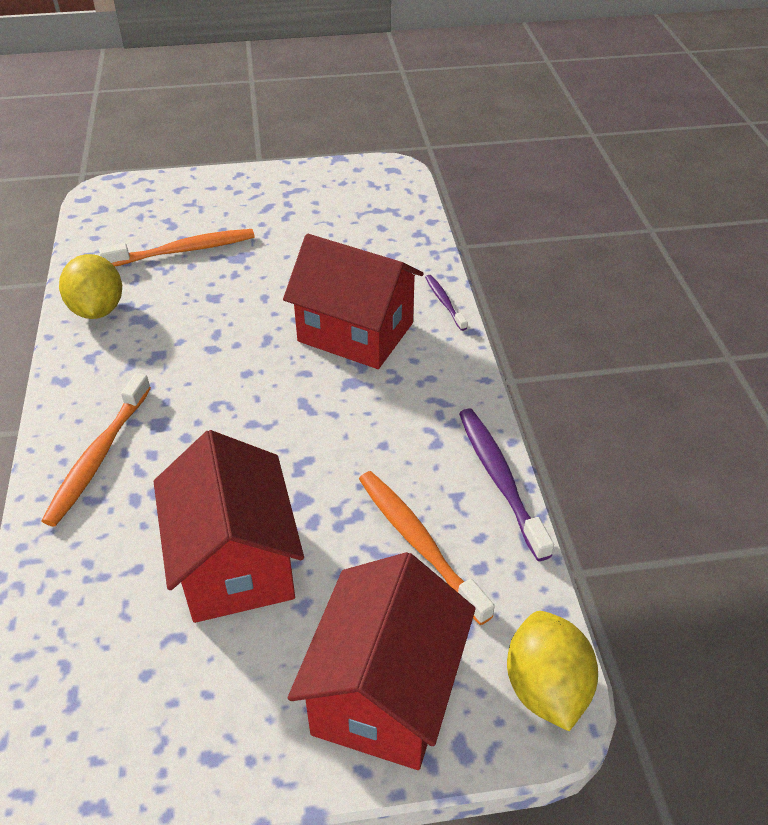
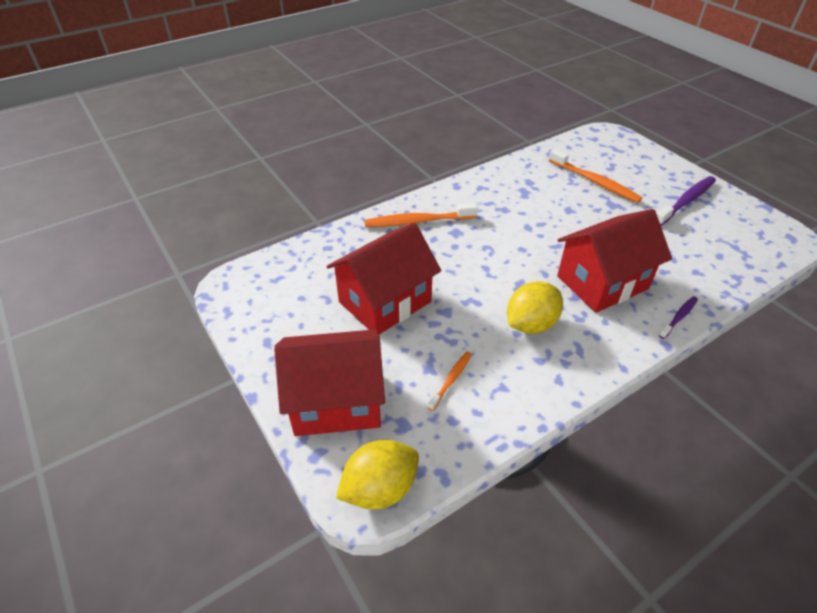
camera: 65 degrees right, 0 degrees up
(97, 310) = (516, 174): yellow lemon -> yellow lemon (530, 324)
(355, 332) = (602, 282): red house -> red house turned 60 degrees clockwise
(418, 542) = (451, 380): orange toothbrush -> orange toothbrush, size x0.55
(500, 479) = (535, 407): purple toothbrush -> purple toothbrush (686, 201)

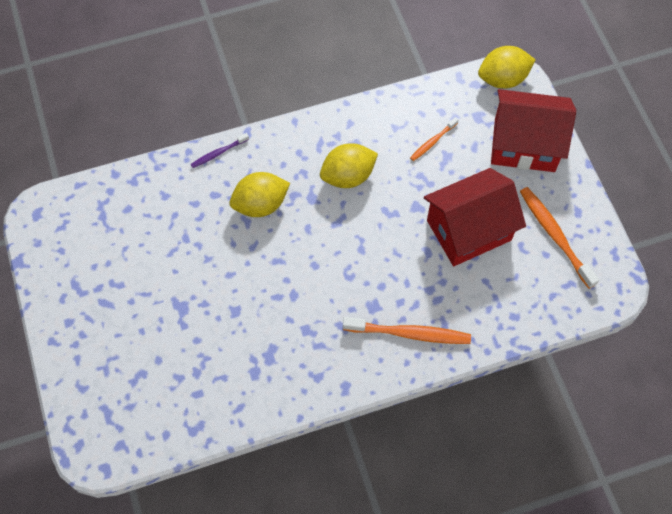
camera: 165 degrees left, 20 degrees up
(594, 182) = (177, 352): orange toothbrush -> orange toothbrush (555, 235)
(602, 282) = (260, 204): red house -> yellow lemon
(686, 201) = (98, 291): purple toothbrush -> none

